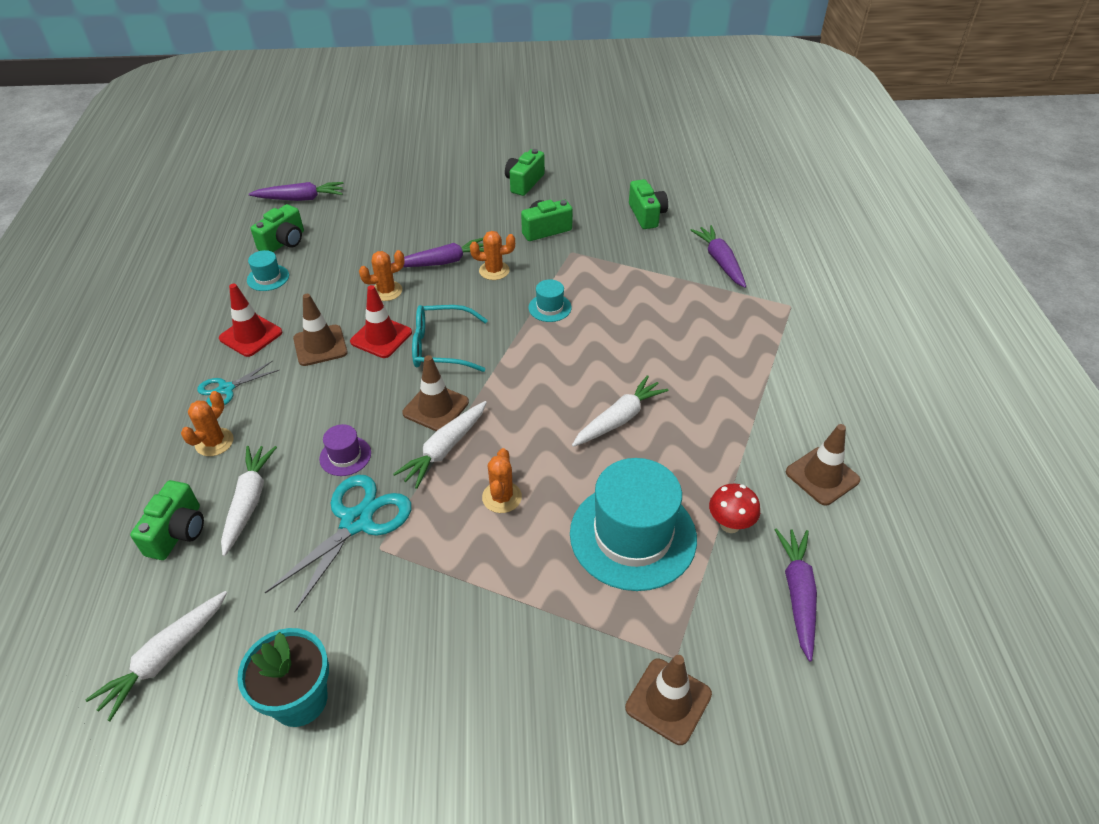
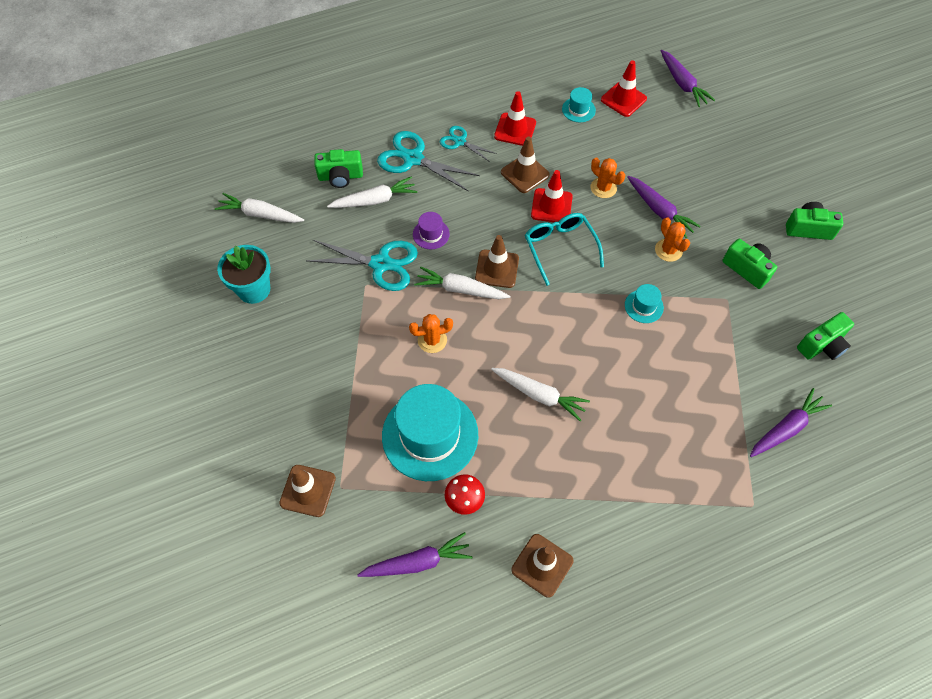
camera: 70 degrees right, 15 degrees up
(214, 442) = (413, 159): orange cactus -> turquoise scissors
(284, 242) = (623, 99): green camera -> red traffic cone

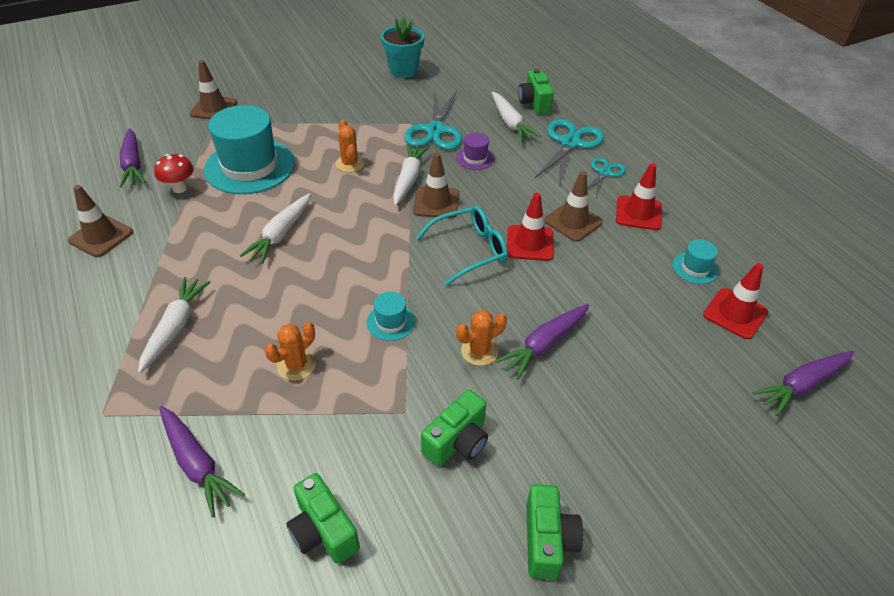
camera: 85 degrees right, 15 degrees down
(260, 214) = (481, 67): white carrot -> white carrot (175, 328)
(603, 188) = (569, 289): orange cactus -> orange cactus (296, 365)

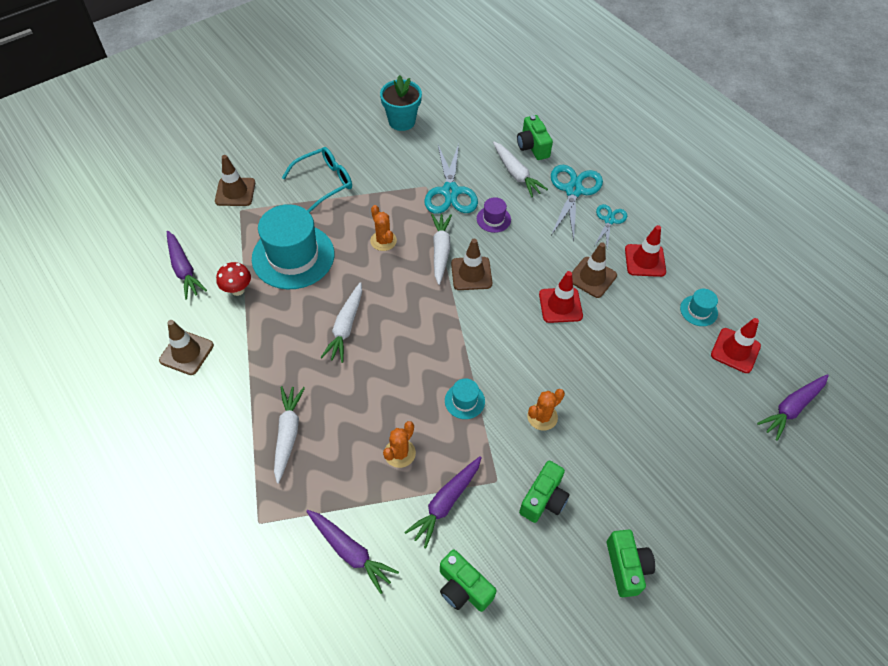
camera: 10 degrees left, 10 degrees up
(469, 250) = (512, 319): turquoise glasses -> turquoise glasses (324, 182)
(544, 344) = (592, 403): purple carrot -> purple carrot (446, 502)

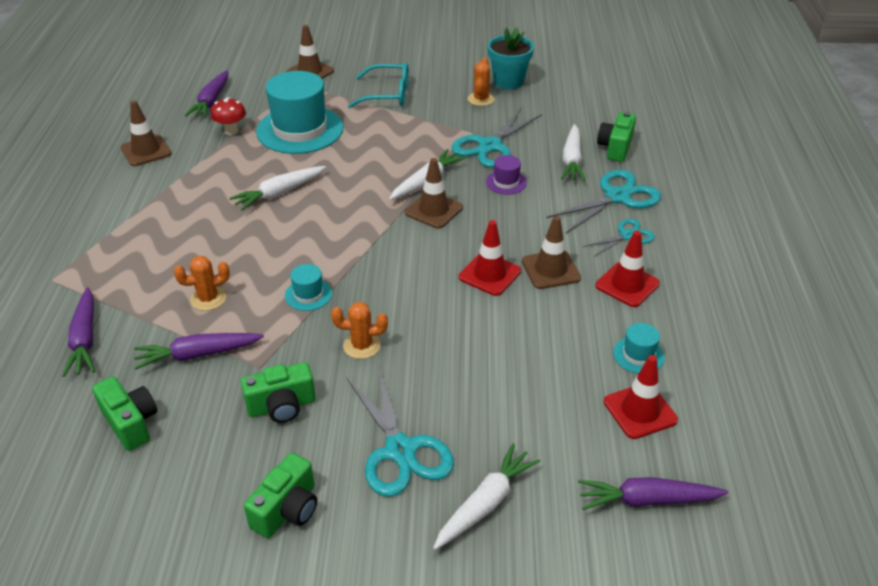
camera: 40 degrees right, 15 degrees down
(288, 434) = (145, 237): white carrot -> white carrot (485, 504)
(383, 241) = (385, 152): orange cactus -> orange cactus (481, 99)
(463, 588) = (131, 423): green camera -> green camera turned 150 degrees clockwise
(643, 475) = (400, 450): none -> turquoise scissors

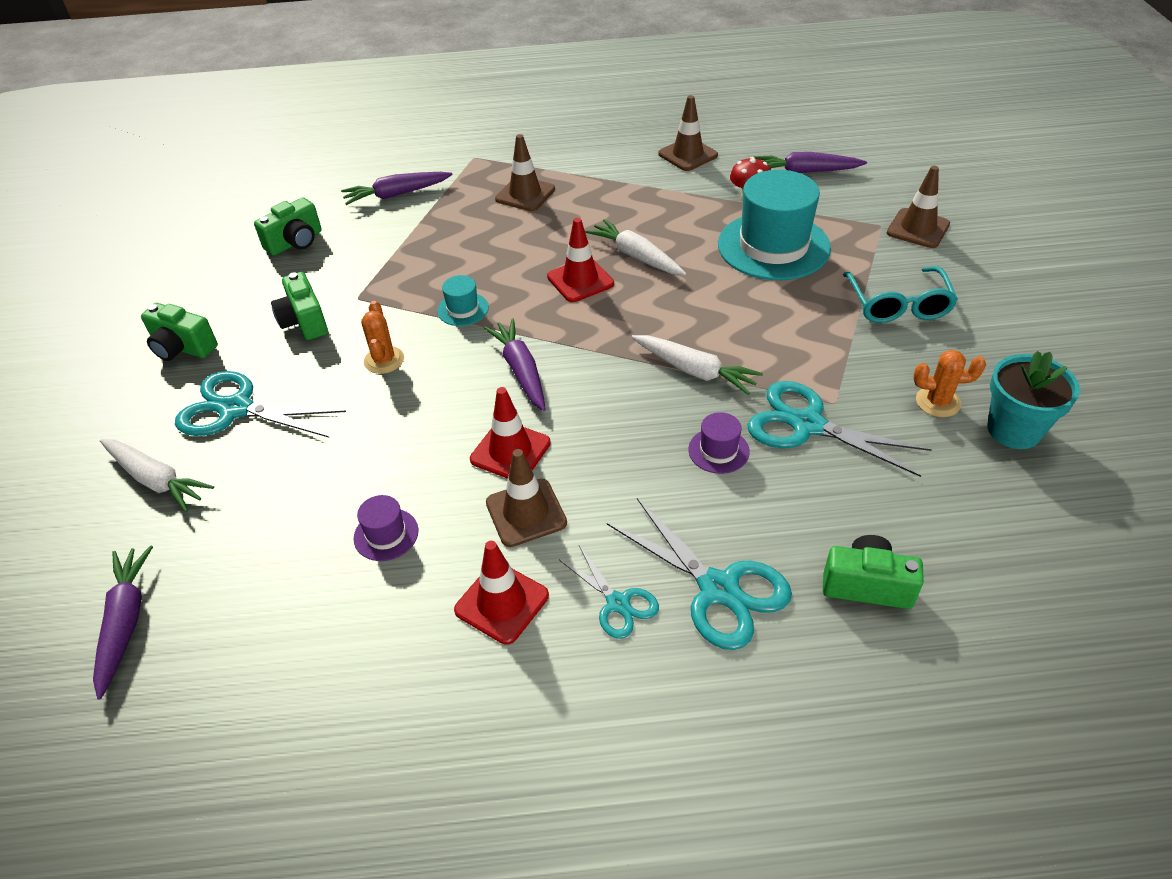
camera: 85 degrees right, 5 degrees up
(198, 355) = (375, 258): purple carrot -> purple carrot (521, 371)
(208, 299) = (453, 247): orange cactus -> none
(400, 450) = (236, 409): turquoise scissors -> turquoise scissors turned 45 degrees clockwise
(433, 210) = (633, 385): brown traffic cone -> brown traffic cone (525, 194)
(564, 341) = (386, 534): none -> purple hat
(572, 160) = (805, 525): white carrot -> none
(638, 355) = (358, 616): turquoise hat -> none
(640, 411) = (260, 616): red traffic cone -> red traffic cone (580, 280)

